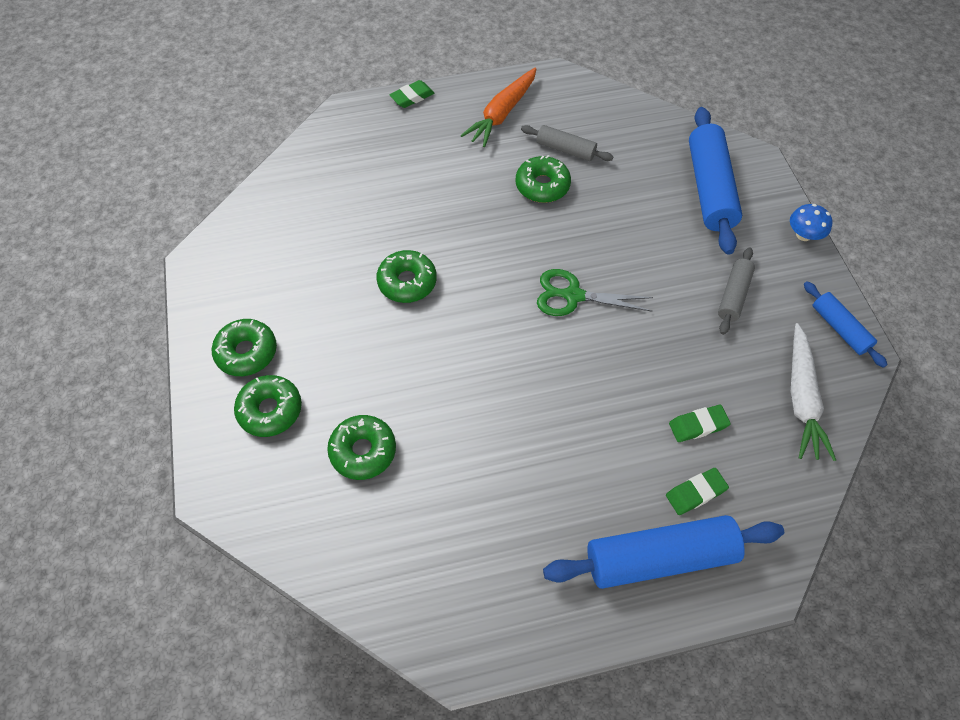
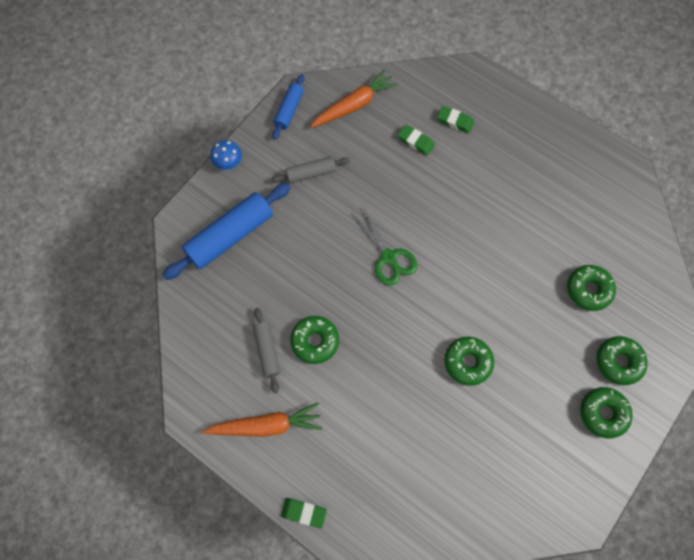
camera: 130 degrees left, 10 degrees up
(659, 557) = (502, 117): blue rolling pin -> none
(801, 398) = (354, 105): white carrot -> orange carrot

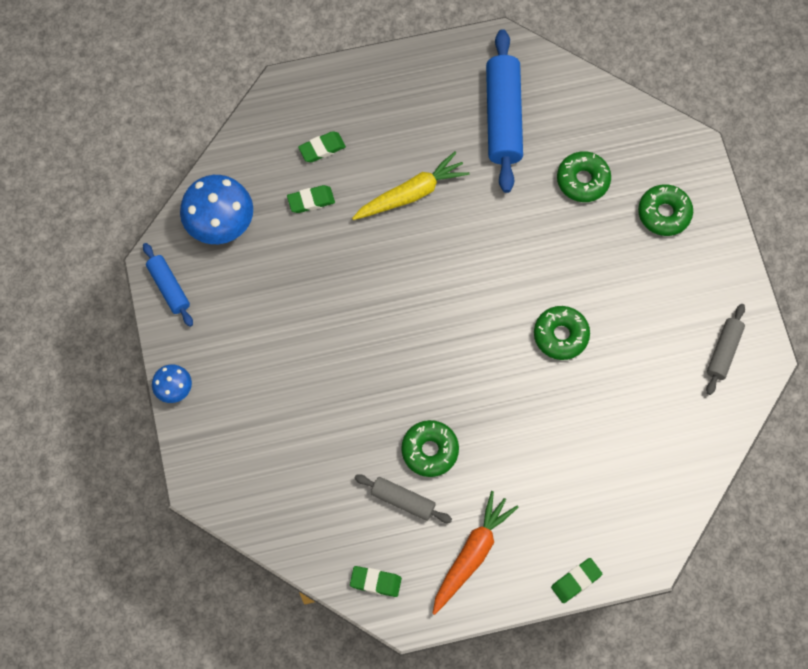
camera: 50 degrees left, 0 degrees up
(198, 378) = (375, 582): none -> green eraser
(230, 236) = (256, 447): blue rolling pin -> blue rolling pin (503, 117)
(311, 173) = (257, 321): grey rolling pin -> grey rolling pin (723, 352)
(354, 105) = (220, 223): orange carrot -> blue mushroom
(388, 257) = (405, 321): green scissors -> none
(476, 194) = (411, 194): none -> yellow carrot
(603, 413) = (695, 265): green donut -> none

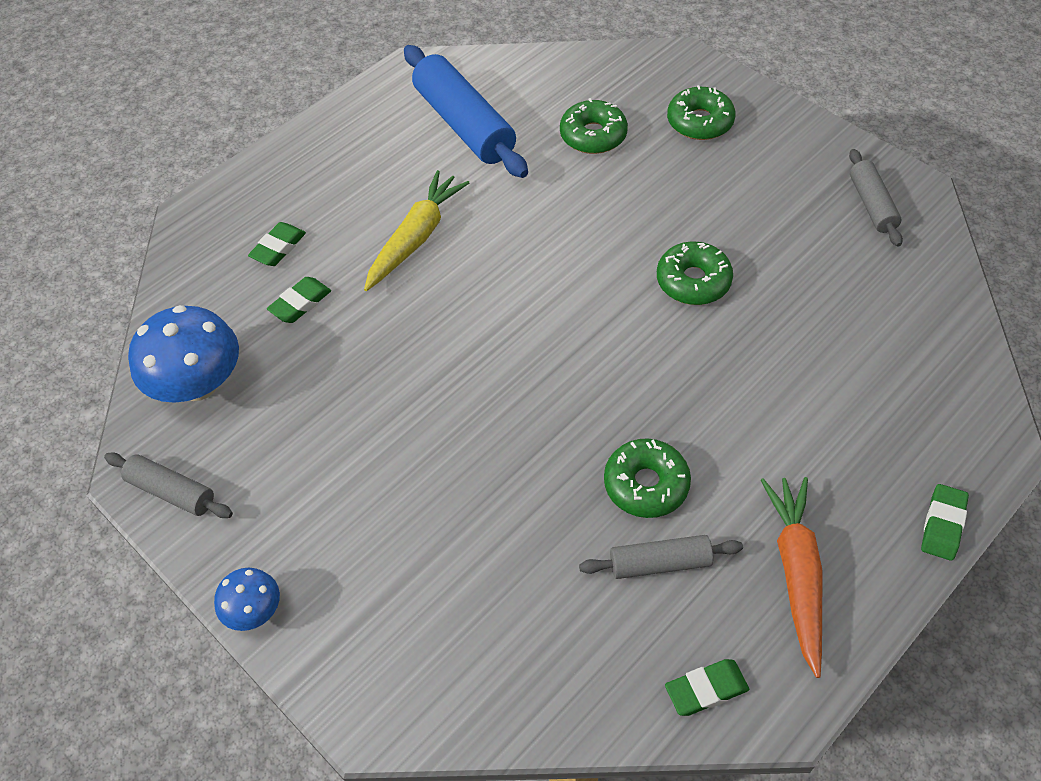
camera: 30 degrees left, 15 degrees down
(169, 287) = (171, 492): blue rolling pin -> grey rolling pin

